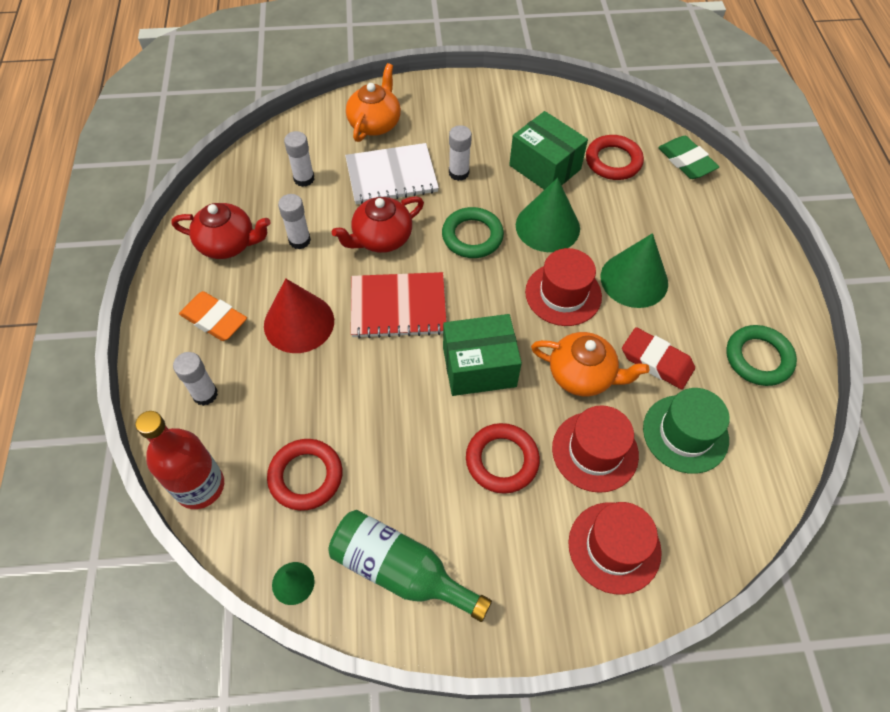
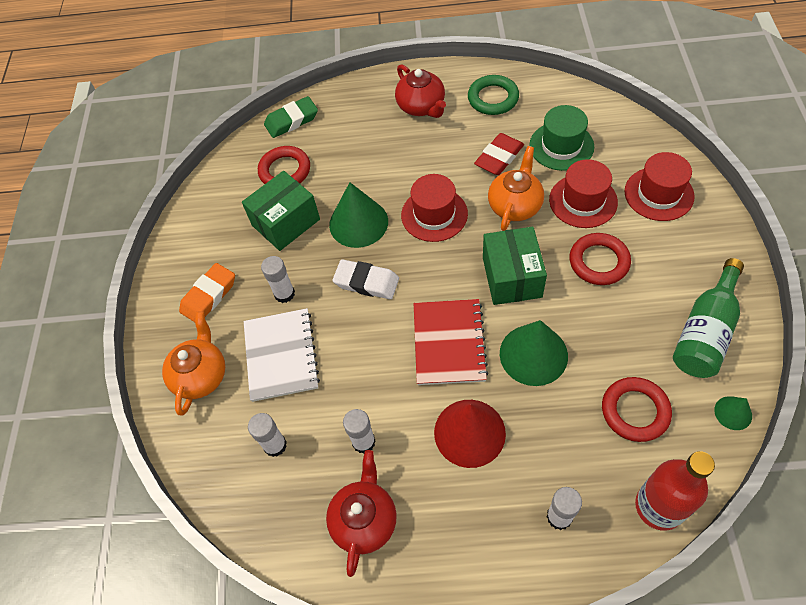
camera: 80 degrees left, 0 degrees up
(214, 319) = (468, 521): orange eraser -> orange eraser (209, 296)
(375, 123) = (201, 375): orange teapot -> orange teapot turned 75 degrees clockwise
(381, 238) = (365, 361): red teapot -> red teapot (421, 106)
(472, 236) = (366, 282): green ring -> white eraser
(634, 279) = (419, 165): green cone -> green cone (533, 354)

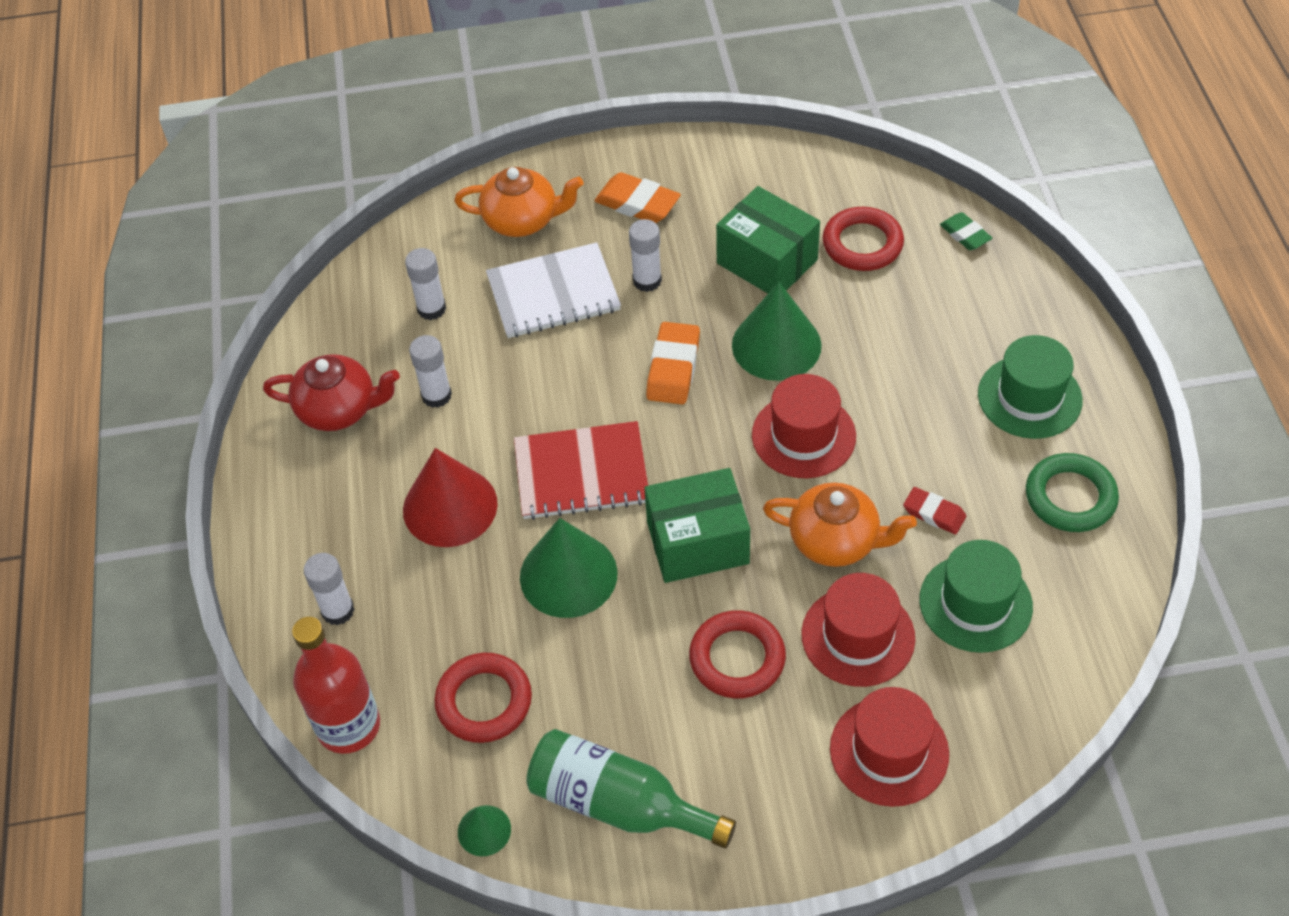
camera: 80 degrees right, 5 degrees down
(292, 121) = (965, 235): green eraser -> green eraser, size x0.63
(366, 282) = (673, 368): white eraser -> orange eraser
(421, 106) = (1029, 397): red teapot -> green hat
(499, 157) = (934, 513): red eraser -> red eraser, size x0.63

